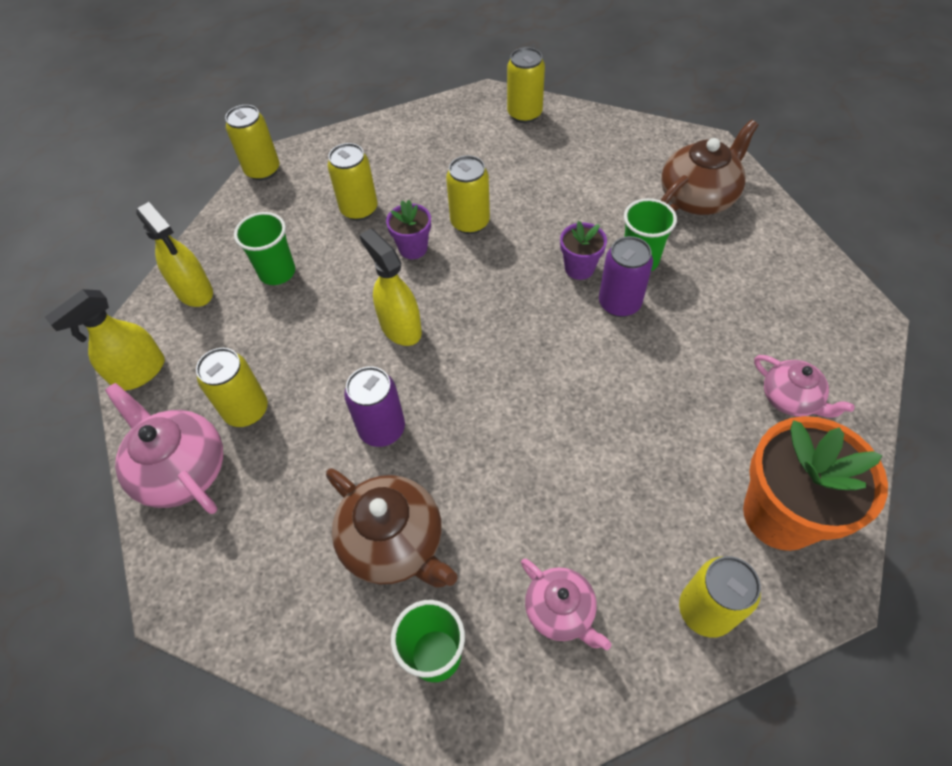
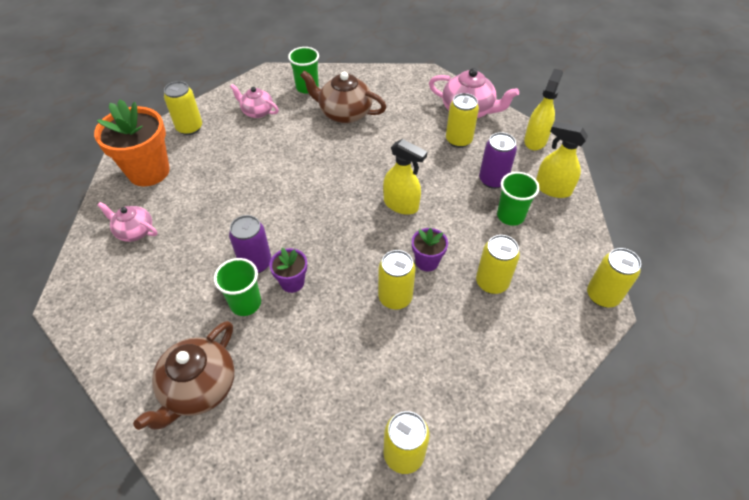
camera: 155 degrees right, 5 degrees down
(382, 429) = (378, 152): purple can -> purple can (493, 180)

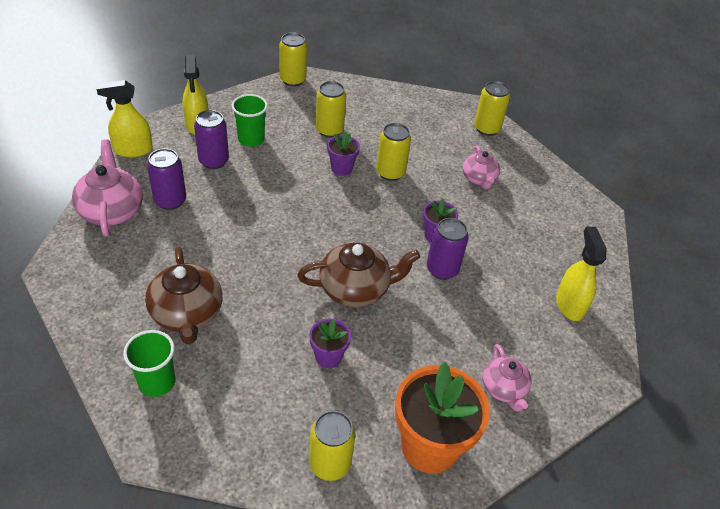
camera: 130 degrees left, 5 degrees down
(199, 388) = (559, 238): brown teapot -> brown teapot (356, 288)
(245, 303) = (480, 253): green cup -> none
(251, 158) = (328, 357): none -> purple flower pot
(257, 112) = (245, 407): pink teapot -> pink teapot (479, 179)
(401, 205) = (294, 206): yellow spray bottle -> yellow spray bottle (569, 304)
(458, 140) = (170, 201): yellow can -> purple can

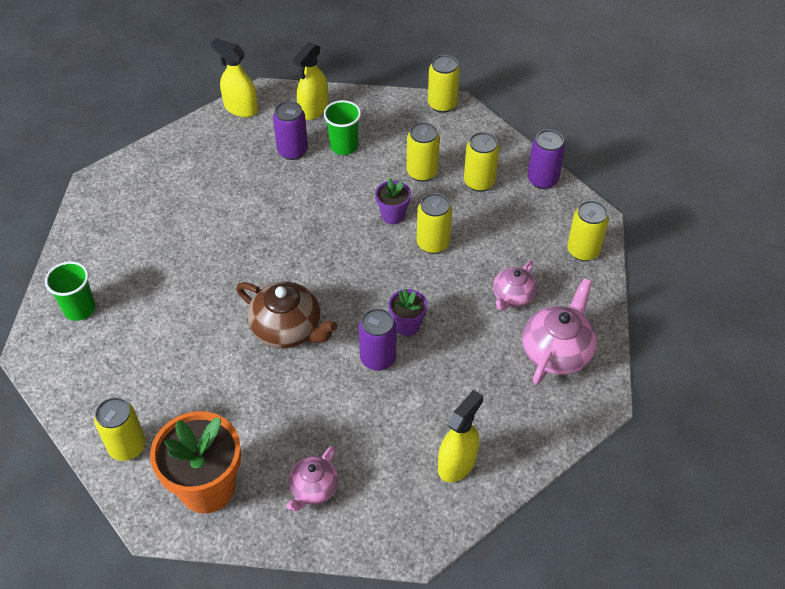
camera: 45 degrees right, 5 degrees up
(111, 210) = (176, 154): pink teapot -> pink teapot (557, 351)
(170, 201) = (225, 169): purple can -> purple can (542, 180)
(187, 314) = (147, 270): brown teapot -> none
(328, 357) = (209, 369): purple flower pot -> none
(375, 118) = (479, 182): none -> yellow can

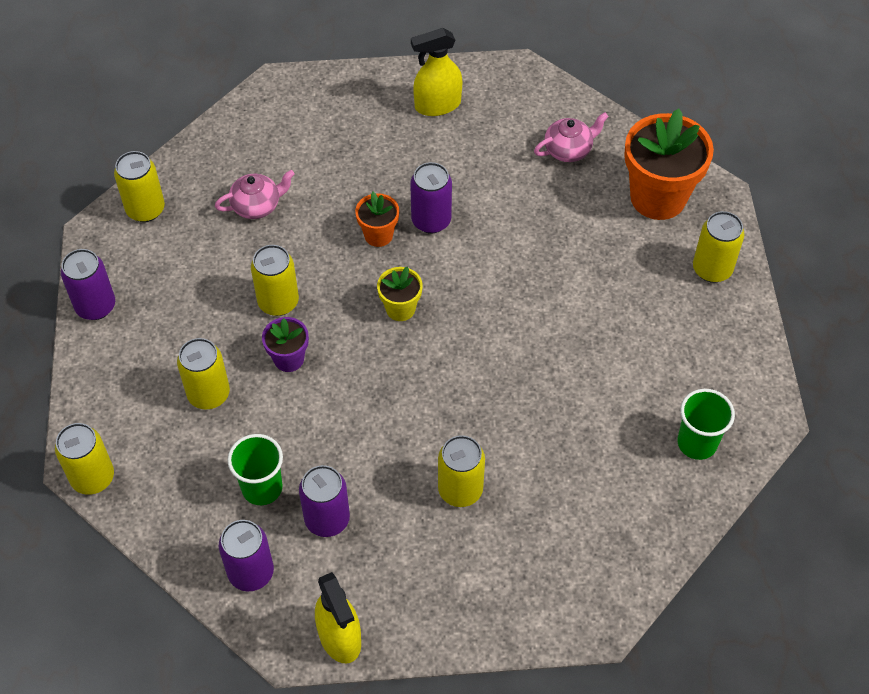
camera: 145 degrees left, 5 degrees up
(288, 329) = (494, 296): brown teapot -> none
(313, 110) = (251, 572): yellow spray bottle -> purple can
(347, 284) = (400, 309): none -> yellow flower pot
(407, 325) = (378, 235): purple flower pot -> orange flower pot
(479, 182) = (162, 344): yellow can -> yellow can (460, 490)
(557, 351) = (270, 139): pink teapot -> none

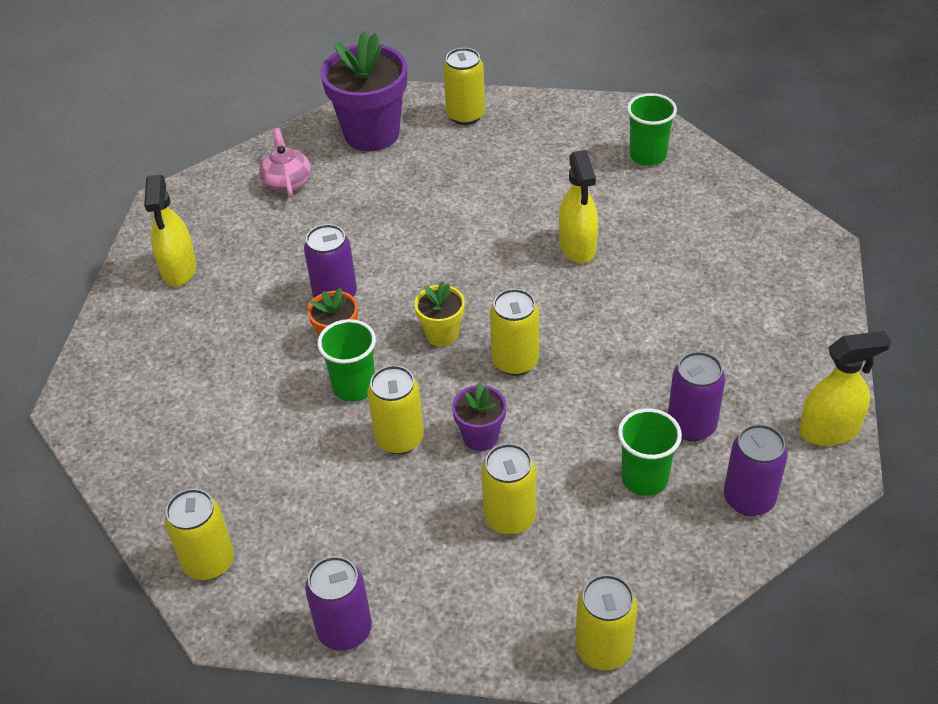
camera: 75 degrees left, 10 degrees down
(257, 205) = (251, 445): pink teapot -> none
(328, 258) = (354, 386): none -> green cup
(460, 490) = (672, 317): yellow can -> yellow can (515, 361)
(539, 397) = (577, 247): none -> yellow spray bottle
(658, 197) = (371, 133): orange flower pot -> purple flower pot

